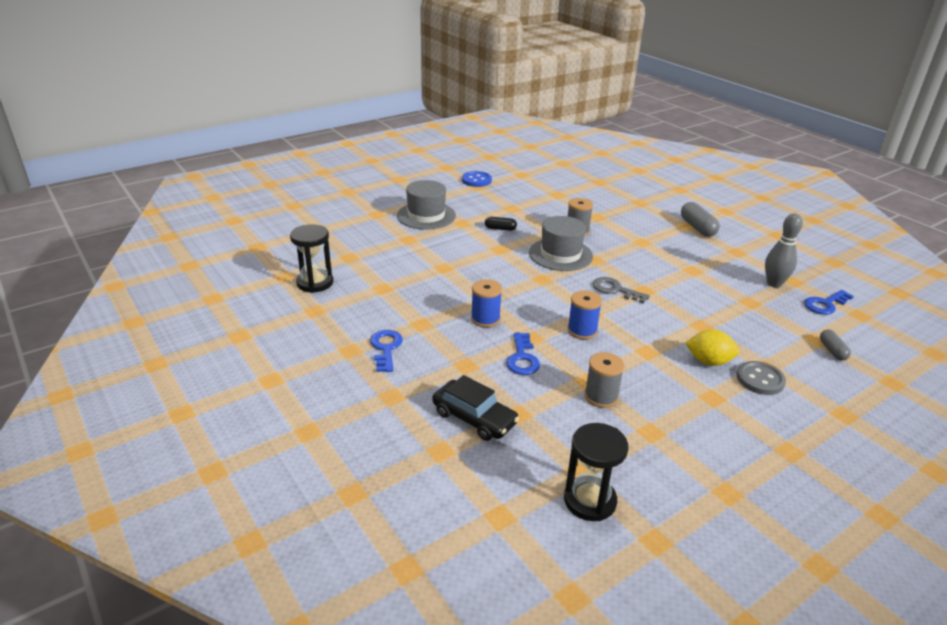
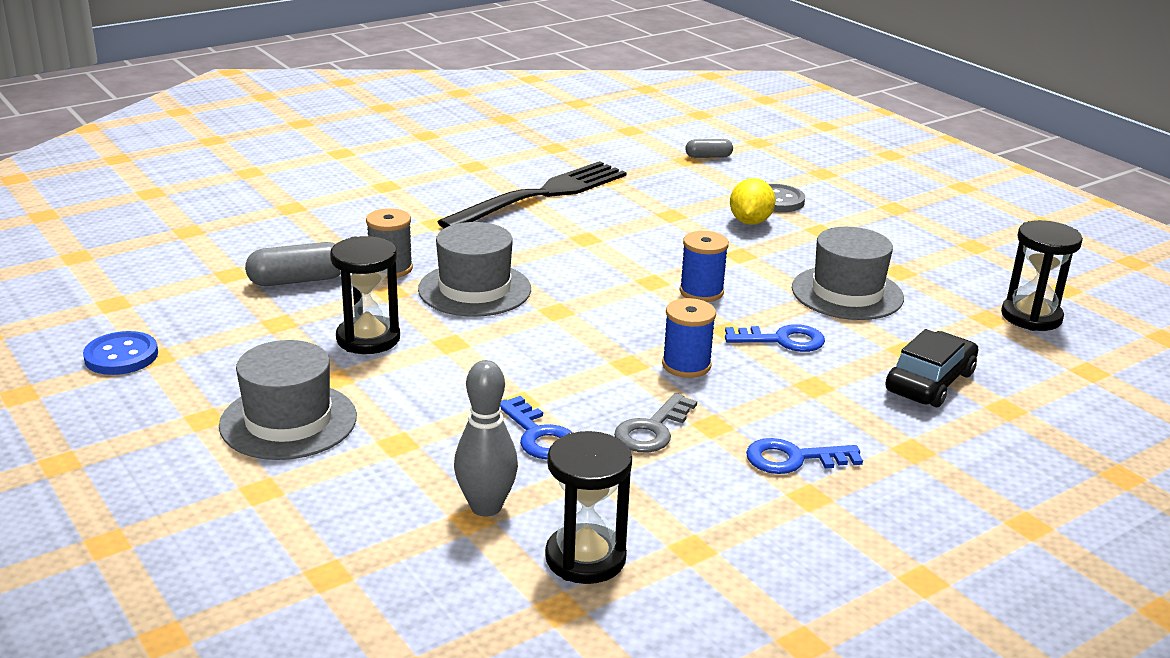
camera: 90 degrees left, 5 degrees down
(500, 229) = (368, 339): black capsule -> black hourglass
(601, 397) = (847, 293): grey spool -> grey hat
(615, 290) = (586, 258): grey key -> grey key (652, 430)
(697, 228) = (395, 179): grey capsule -> grey capsule (297, 281)
(704, 275) = (541, 195): none -> black fork
(774, 283) = (561, 158): grey bowling pin -> grey bowling pin (486, 507)
(825, 304) = (609, 142): blue key -> blue key (539, 435)

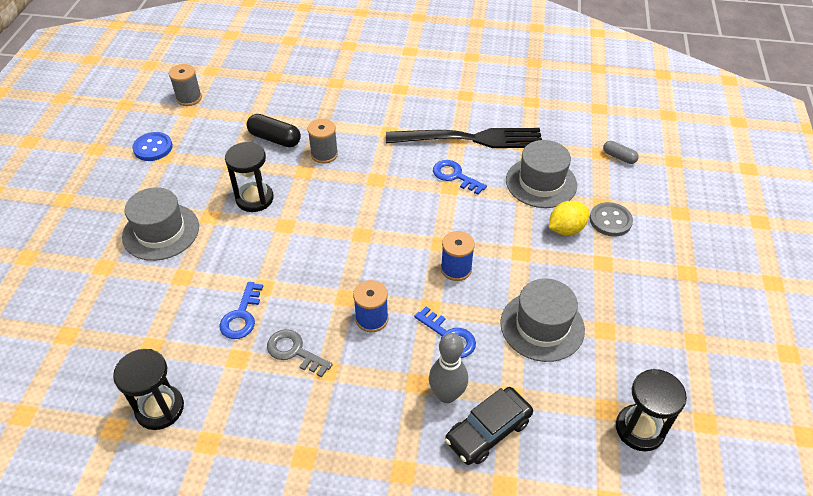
camera: 45 degrees right, 20 degrees up
(90, 292) = (189, 98): none -> grey spool
(297, 281) = (275, 139): grey capsule -> black capsule
(474, 289) = (343, 193): grey hat -> grey hat (541, 182)
(486, 507) = (164, 344): grey bowling pin -> grey bowling pin (447, 395)
(652, 430) = (294, 351): grey key -> grey key turned 45 degrees clockwise
(793, 459) = (332, 425): blue key -> blue key (455, 176)
(930, 382) = (488, 431): black car -> black car turned 150 degrees clockwise

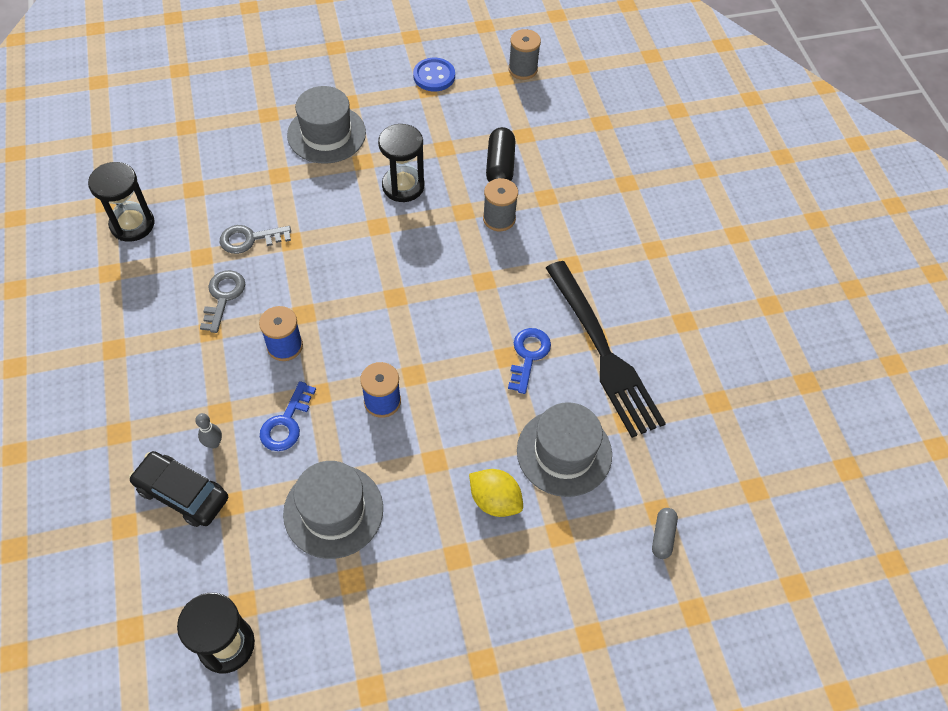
camera: 65 degrees right, 10 degrees up
(241, 316) = (250, 239): blue key -> grey key
(447, 395) = (214, 443): grey bowling pin -> grey bowling pin, size x0.55
(610, 220) = (534, 550): grey button -> none

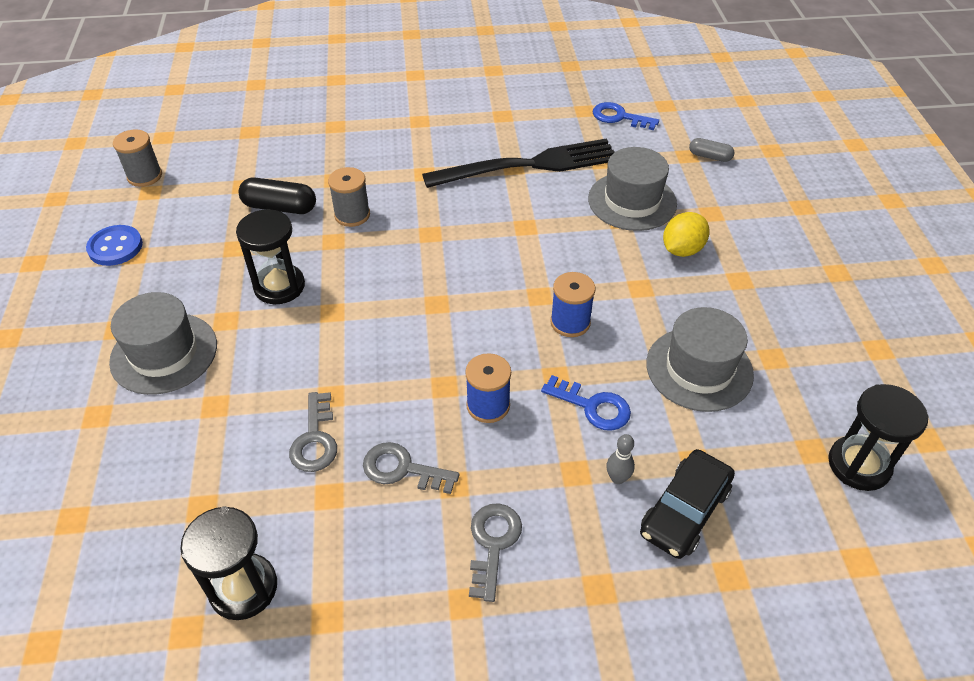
camera: 80 degrees left, 10 degrees down
(158, 361) = (493, 543): none -> grey key
(528, 355) = (526, 212): blue key -> blue key (619, 117)

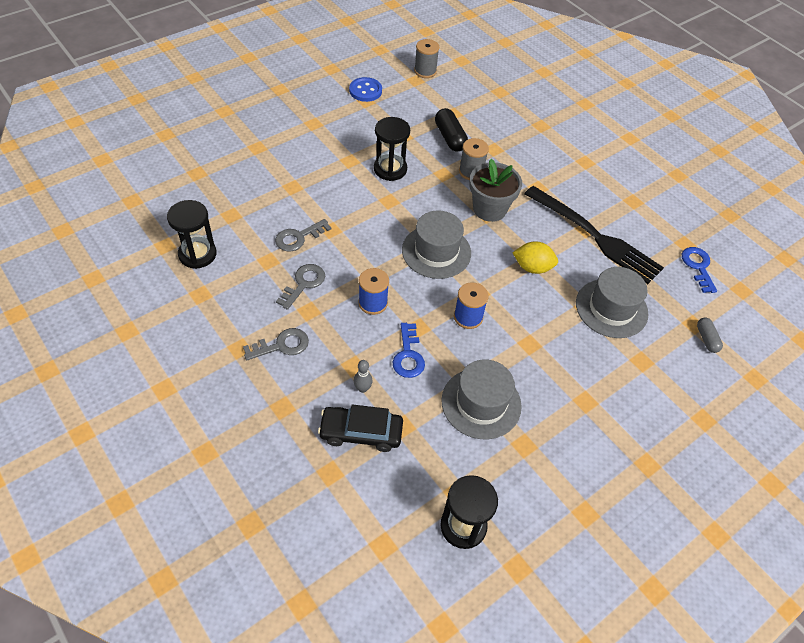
camera: 55 degrees right, 5 degrees up
(164, 353) = (311, 149): grey hat -> grey hat (436, 251)
(402, 469) = (304, 284): grey key -> grey key turned 45 degrees clockwise
(423, 227) = (489, 209): none -> grey flower pot
(682, 250) = (587, 355): yellow lemon -> yellow lemon (532, 267)

